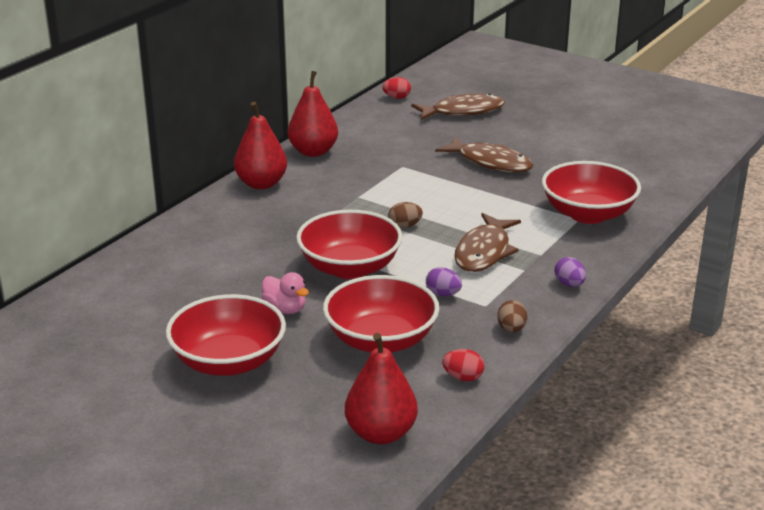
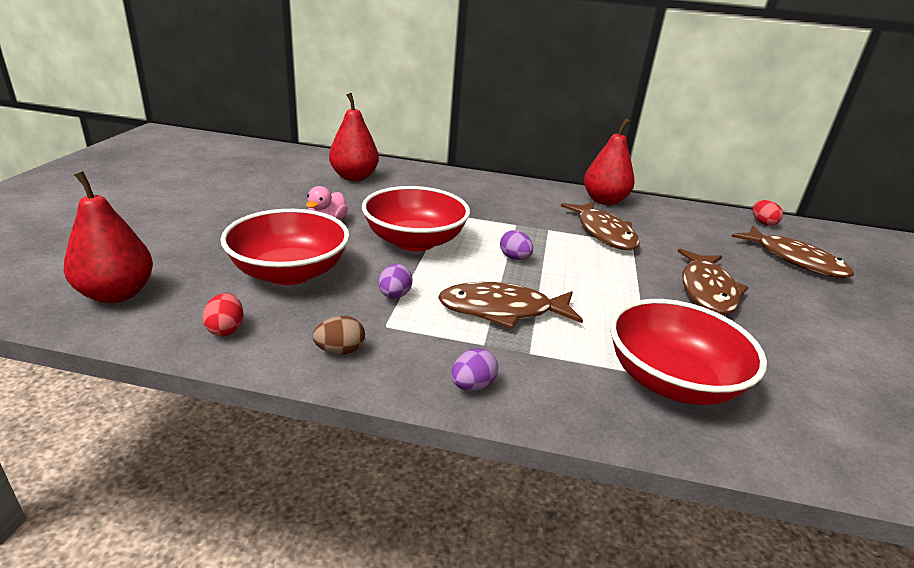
camera: 65 degrees right, 0 degrees up
(228, 361) = (236, 213): red bowl -> none
(261, 184) = (525, 189): red pear -> red pear (354, 177)
(379, 173) = (603, 233): none -> brown fish
(404, 226) = (514, 258): brown egg -> purple egg

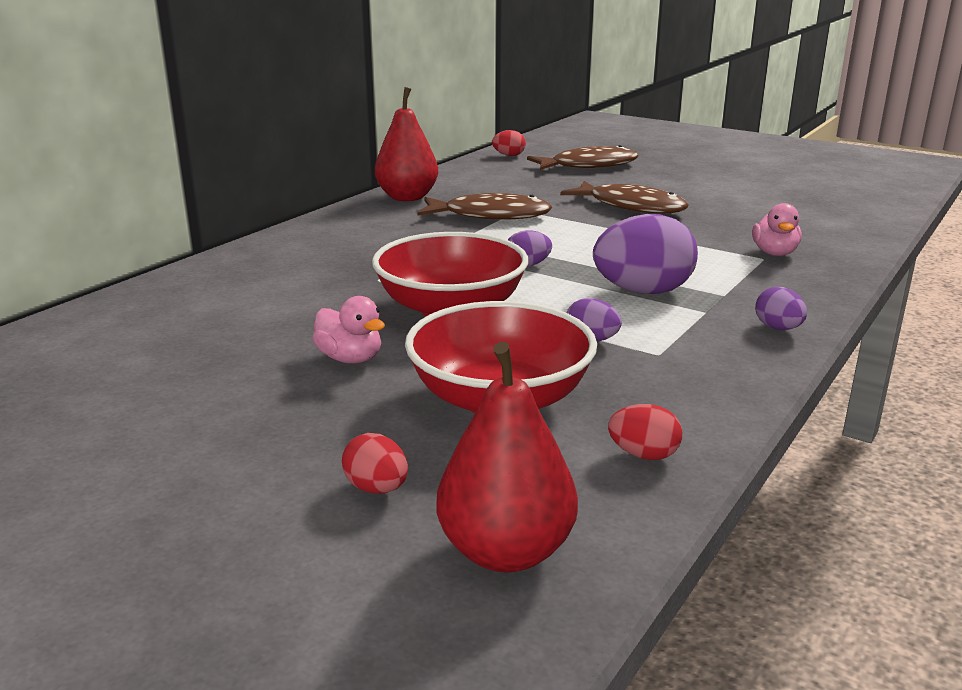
camera: 65 degrees left, 5 degrees down
(181, 252) = (377, 488): none -> red egg
(340, 350) = (707, 384): brown egg -> none
(354, 177) = (180, 319): red pear -> none
(502, 310) = (642, 292): brown fish -> purple egg
(671, 381) = (774, 253): red bowl -> pink duck

